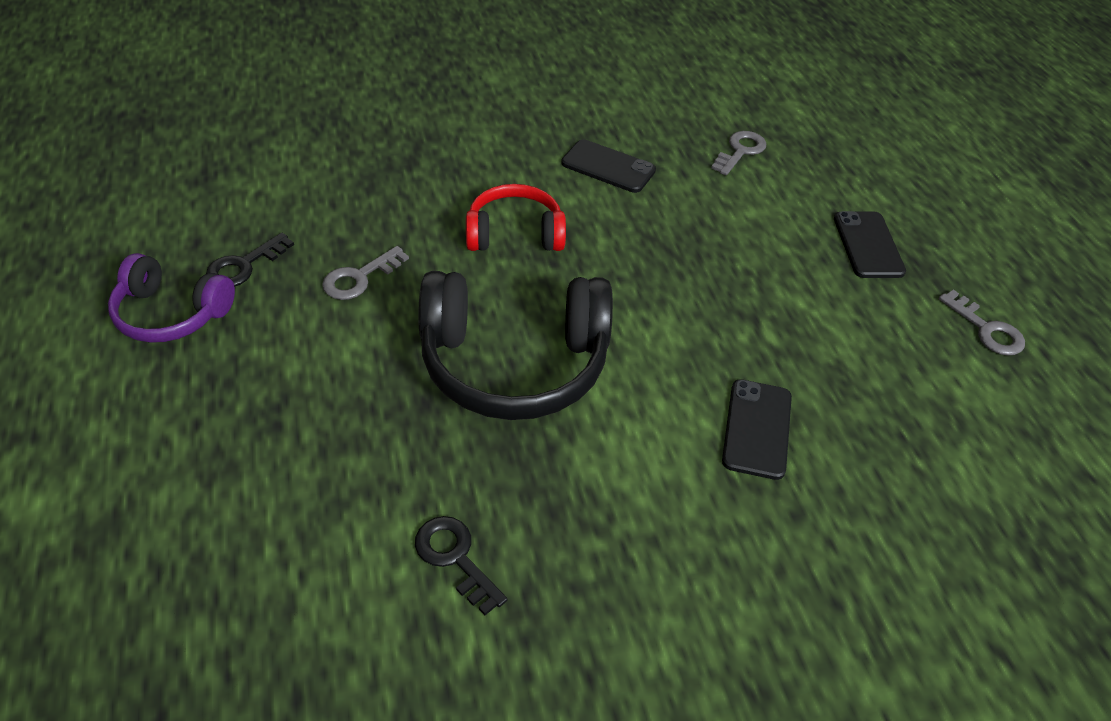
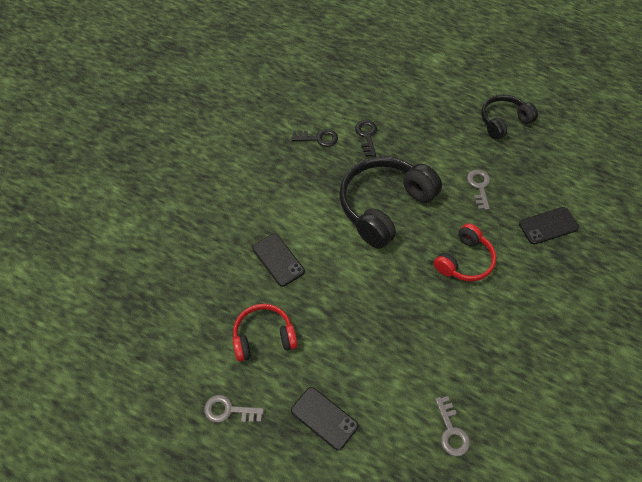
camera: 135 degrees right, 10 degrees up
(171, 314) = (503, 121): purple headphones -> black headphones
(244, 265) = (518, 154): black key -> black key (367, 136)
(608, 167) = (488, 344): black phone -> black phone (548, 226)
(872, 361) = (263, 337): none -> red headphones

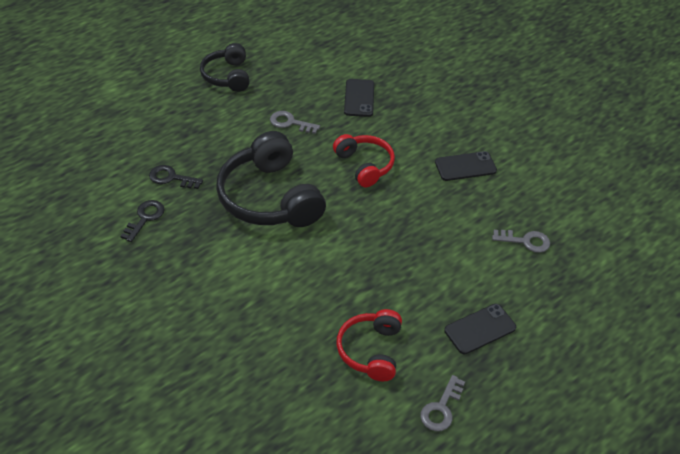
camera: 70 degrees left, 10 degrees down
(278, 260) = (283, 307): black phone -> black phone (465, 166)

